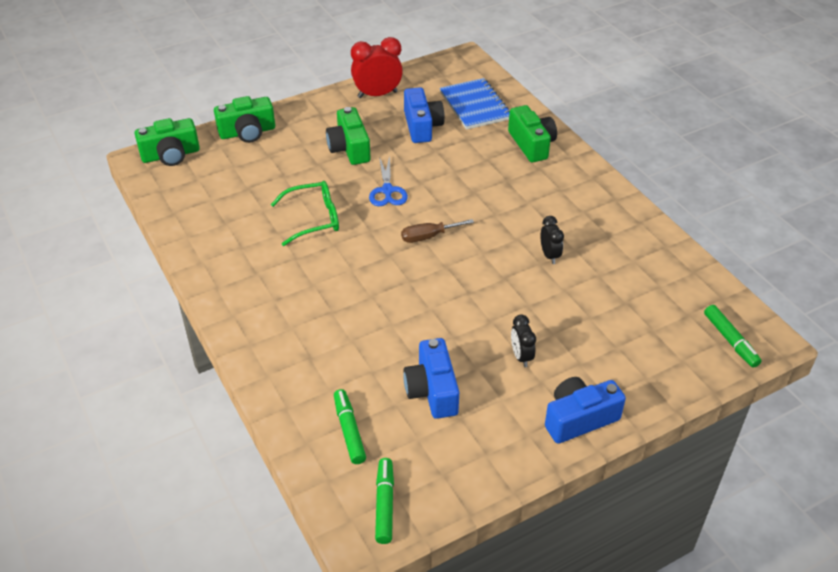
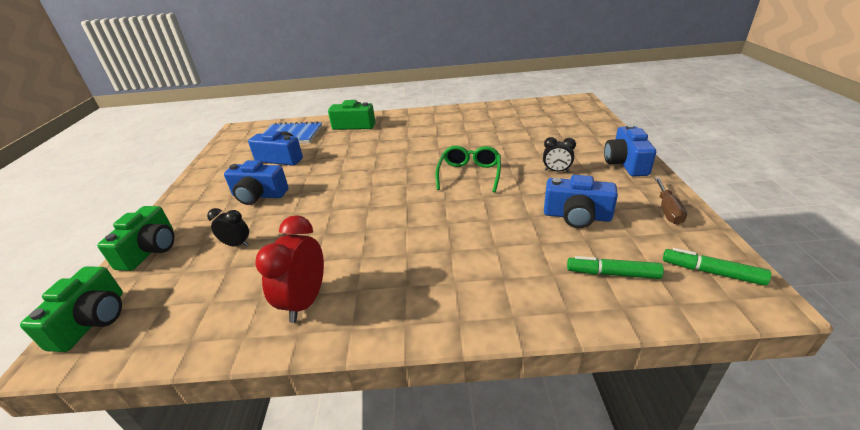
camera: 60 degrees left, 10 degrees down
(314, 219) = (321, 234): green glasses -> green glasses (469, 174)
(349, 148) = (259, 195): green camera -> blue camera
(377, 94) = (217, 169): red clock -> red clock (305, 301)
(387, 190) = (331, 188): blue scissors -> none
(428, 237) = (403, 181): brown screwdriver -> brown screwdriver (668, 210)
(549, 255) = (465, 141): black clock -> black clock (237, 245)
(730, 340) = (574, 108): green marker -> none

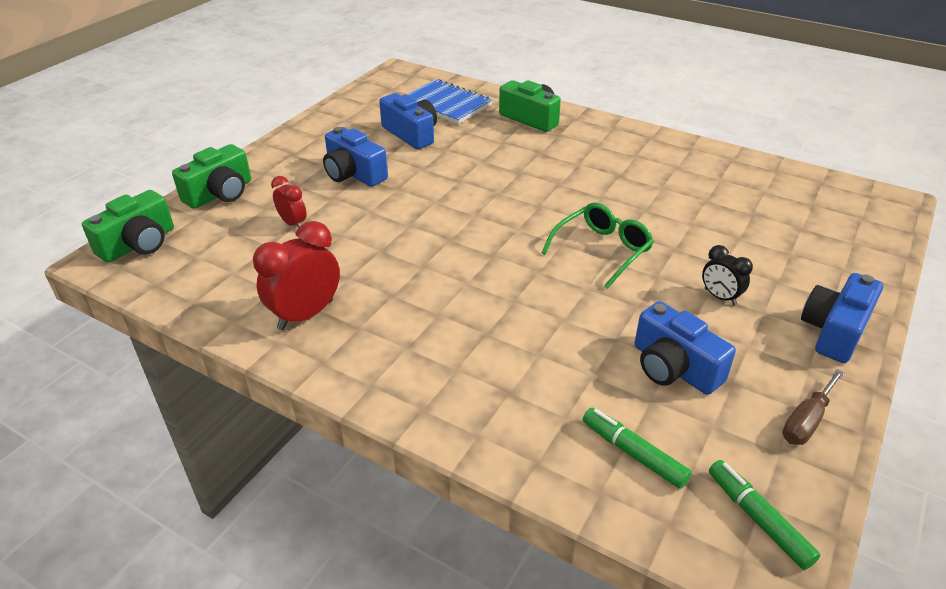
camera: 30 degrees right, 5 degrees up
(237, 245) = (293, 223): black clock -> red clock

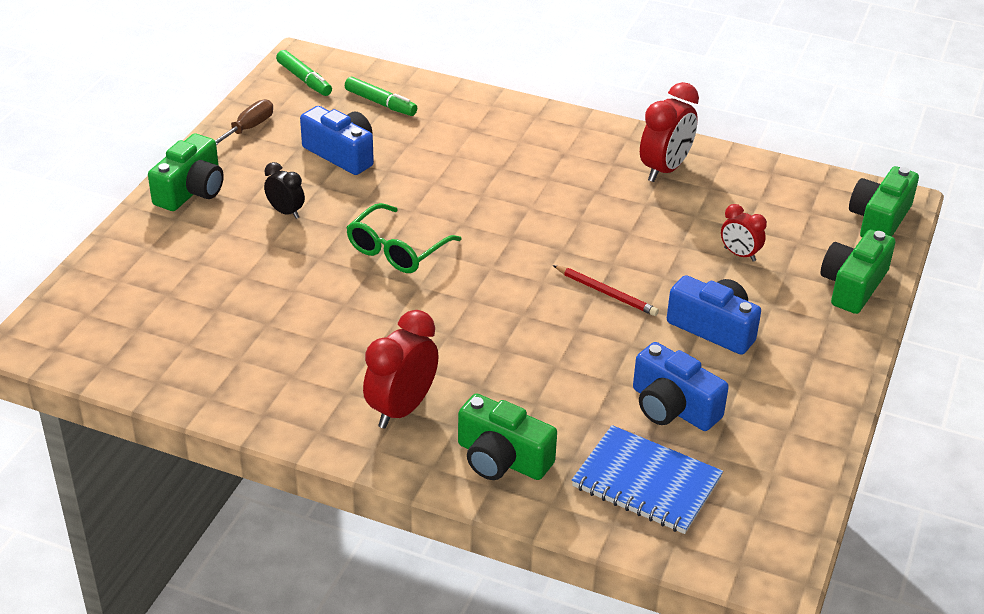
camera: 170 degrees right, 0 degrees up
(425, 203) = (606, 293): none -> red pencil
(595, 144) = (402, 409): none -> red clock
(834, 331) = (191, 190): blue camera -> green camera

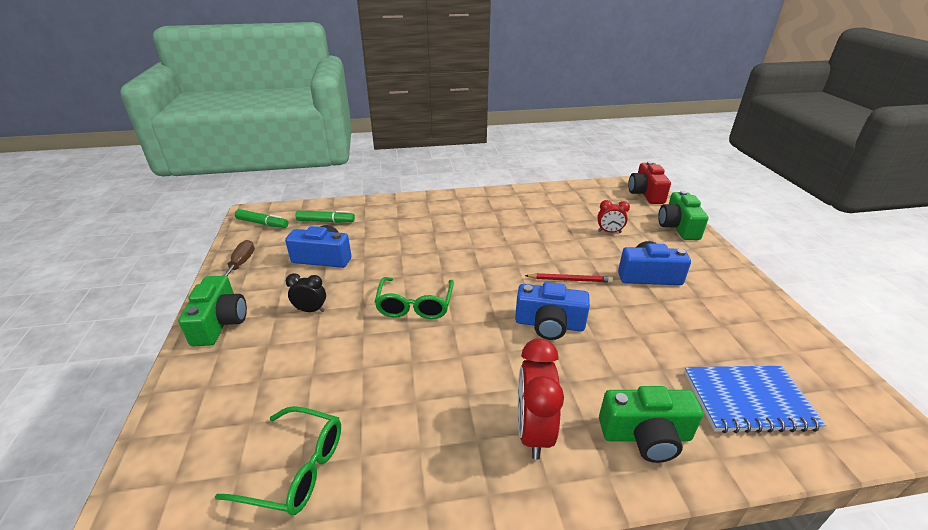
camera: 30 degrees left, 5 degrees down
(182, 345) = (296, 469): none -> green glasses
(664, 169) = (522, 204): red clock -> none
(673, 407) = (691, 335): blue camera -> blue camera (549, 324)
(879, 220) = (646, 193): green camera -> red camera

